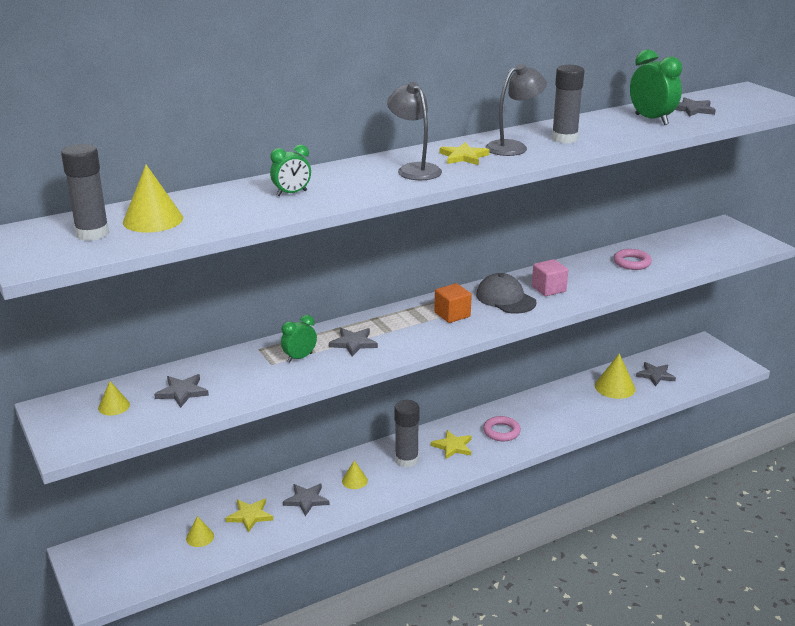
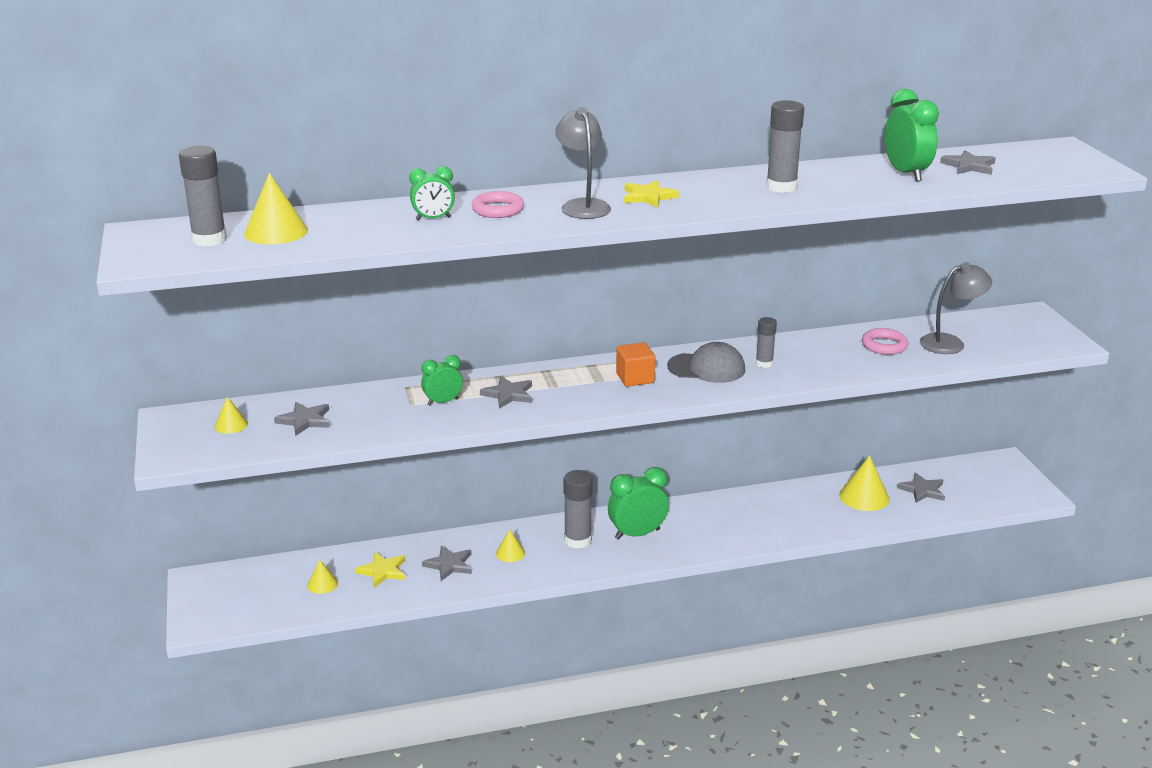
camera: 15 degrees right, 0 degrees up
(453, 446) = (637, 534): yellow star -> green clock
(501, 432) = (701, 526): pink ring -> pink ring (498, 209)
(505, 299) = (706, 368): grey cap -> grey cap turned 120 degrees clockwise
(513, 147) = (714, 191): grey lamp -> grey lamp (950, 343)
(548, 289) = (764, 363): pink cube -> grey glue stick

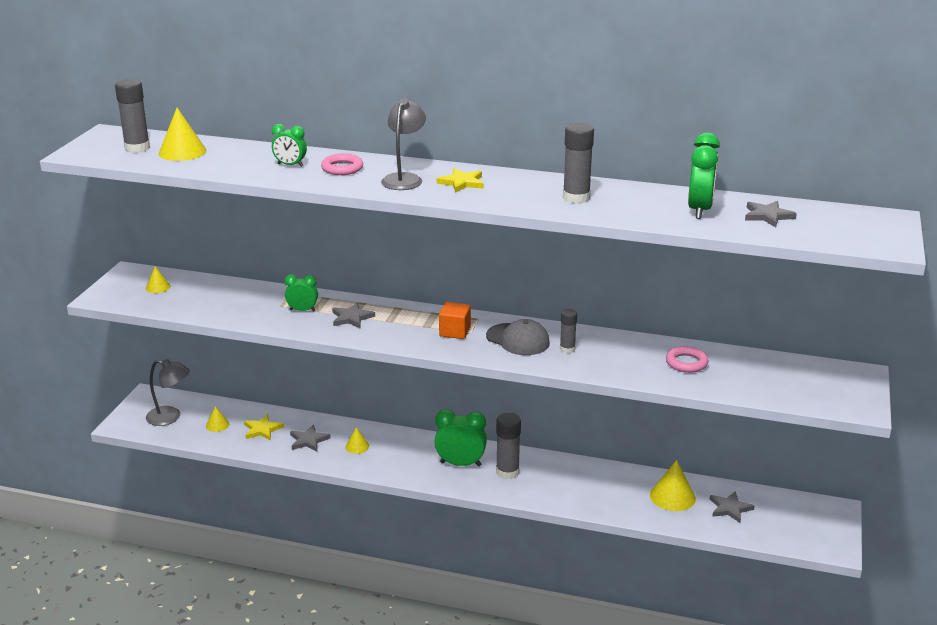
camera: 30 degrees right, 0 degrees up
(305, 420) = (203, 297): grey star -> none
(578, 540) = (413, 453): grey glue stick -> grey glue stick (507, 472)
(950, 343) = (748, 377): grey lamp -> grey lamp (170, 417)

